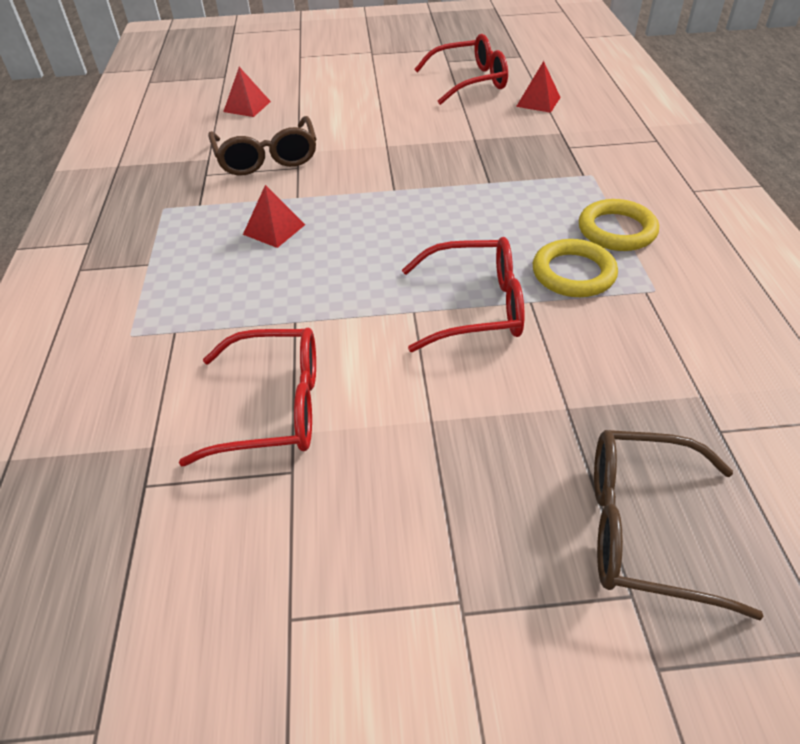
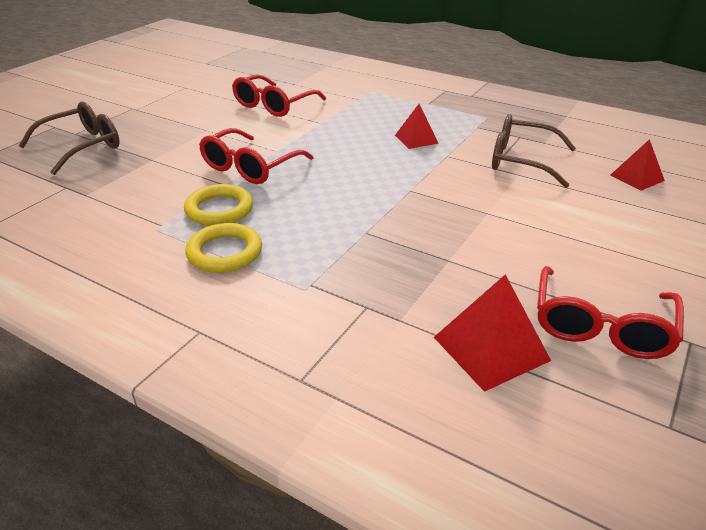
camera: 125 degrees right, 10 degrees down
(538, 102) = (491, 348): red pyramid -> red pyramid, size x1.54

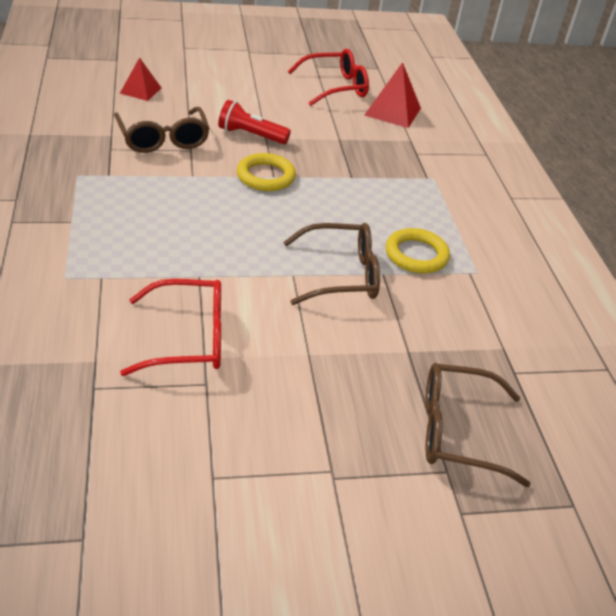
camera: 135 degrees left, 5 degrees up
(225, 252) = (451, 224): yellow ring -> yellow ring (266, 176)
(251, 167) = (340, 275): red glasses -> brown glasses
(416, 139) = (175, 201): red pyramid -> none
(499, 206) = (251, 135): none -> red flashlight

